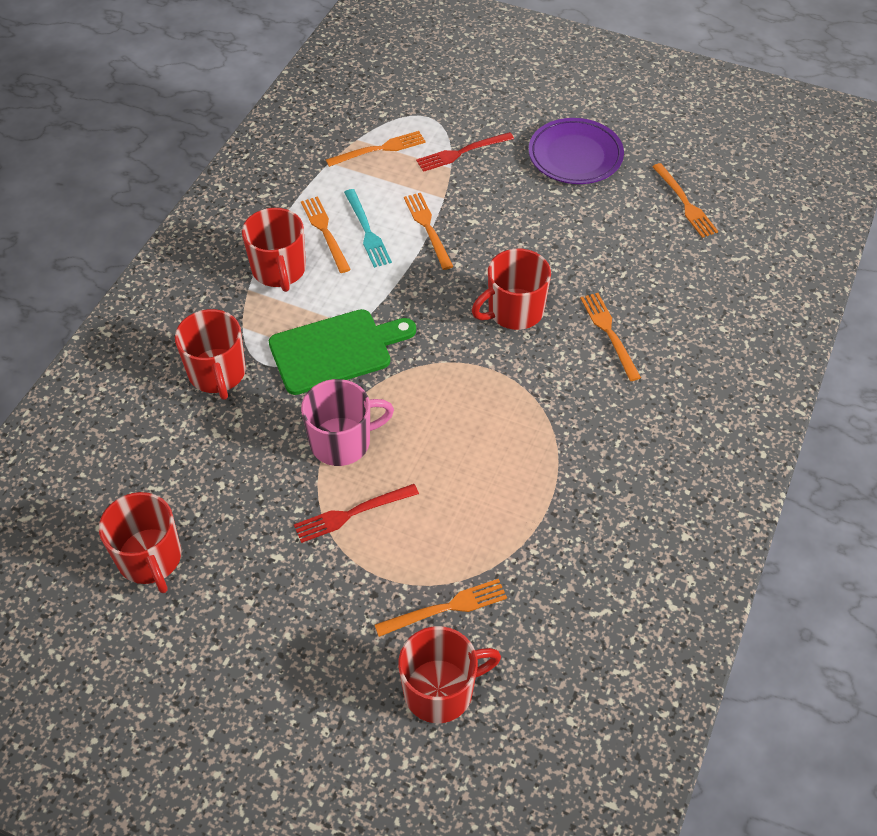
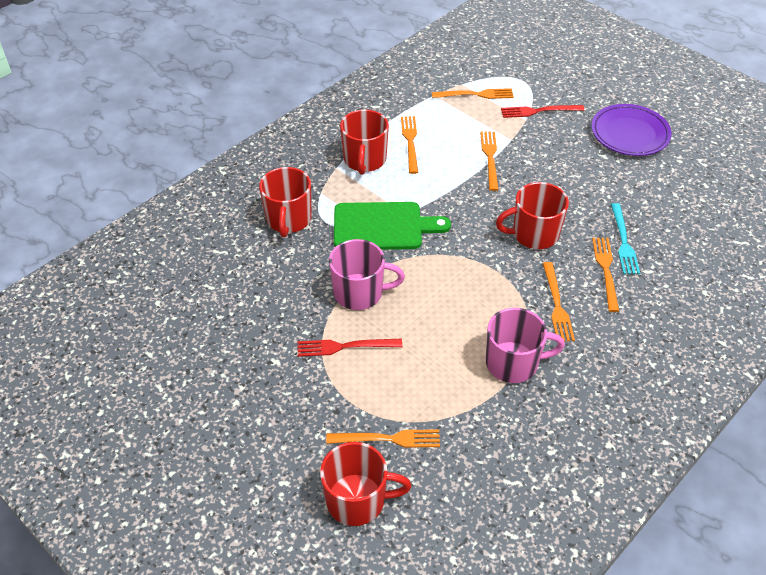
camera: 20 degrees right, 5 degrees down
(150, 558) = (183, 334): red mug -> none
(367, 231) = (442, 149): turquoise fork -> turquoise fork (623, 241)
(549, 474) = (513, 363): none -> pink mug
(684, 203) = (708, 189): orange fork -> orange fork (556, 304)

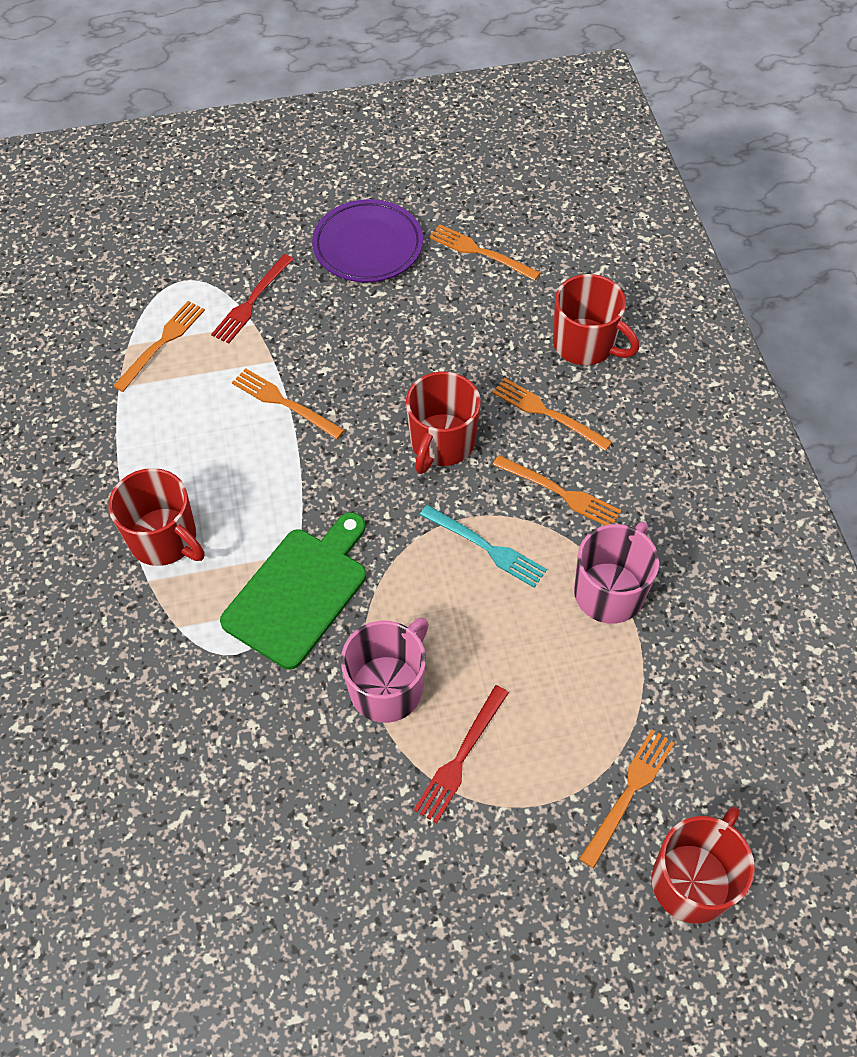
camera: 55 degrees left, 10 degrees up
(288, 219) = (193, 696): red mug -> red mug (585, 344)
(410, 142) = (179, 467): orange fork -> orange fork (480, 252)
(623, 241) = (519, 368): turquoise fork -> turquoise fork (485, 547)

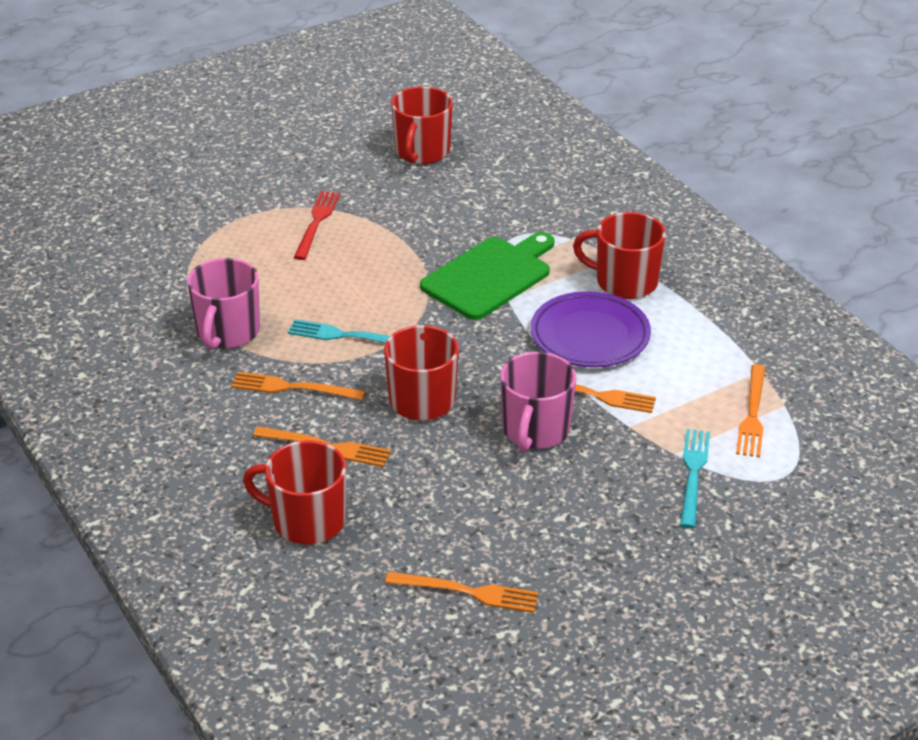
camera: 160 degrees right, 20 degrees down
(252, 301) = (693, 474): red fork -> turquoise fork
(299, 592) = (490, 276): green cutting board -> green cutting board turned 150 degrees counterclockwise
(368, 246) = (605, 565): purple plate -> purple plate (590, 336)
(387, 687) = (389, 243): pink mug -> pink mug (535, 430)
(629, 793) = (186, 231): orange fork -> none
(692, 880) = (133, 204): red mug -> red mug (422, 152)

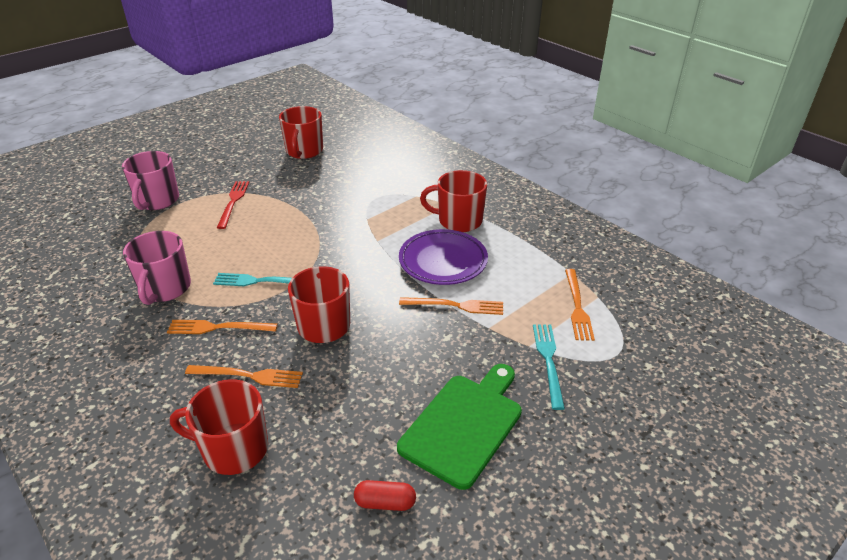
camera: 10 degrees left, 0 degrees up
(467, 592) = (385, 502): orange fork -> red capsule
(490, 276) = (362, 226): green cutting board -> green cutting board (464, 425)
(535, 430) = (417, 340): pink mug -> pink mug (157, 200)

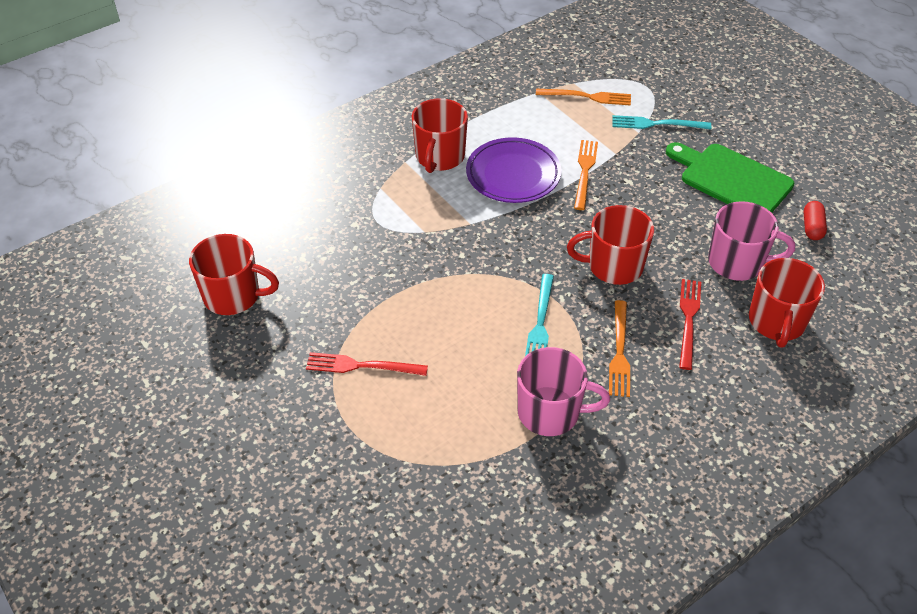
camera: 85 degrees left, 10 degrees up
(157, 200) = (340, 459): pink mug -> pink mug (737, 262)
(248, 376) = (688, 320): orange fork -> red fork

